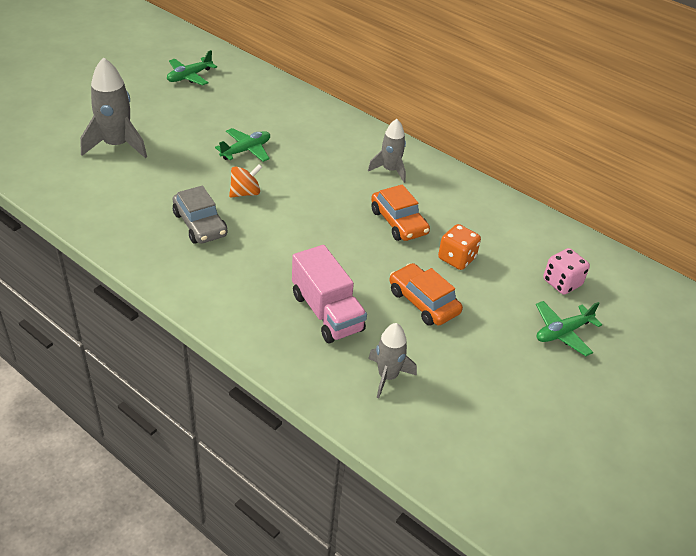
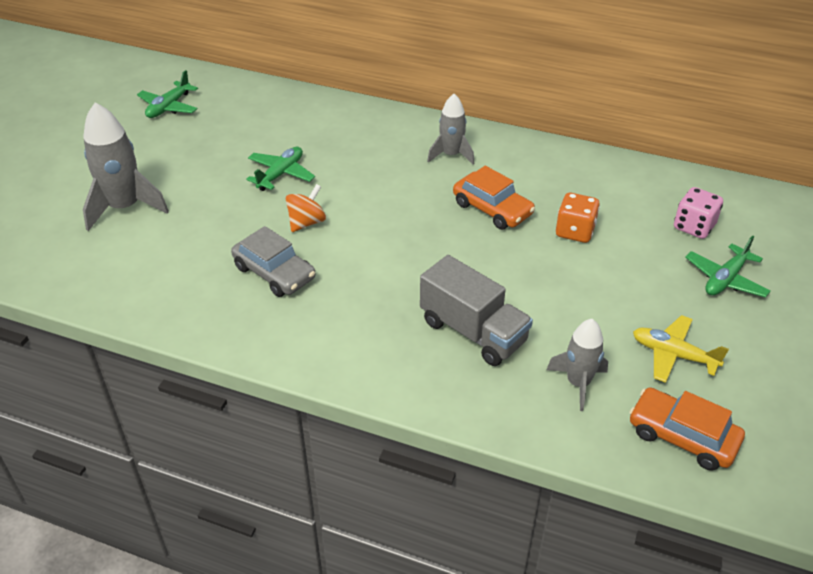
camera: 15 degrees left, 0 degrees up
(327, 312) = (473, 332): pink truck -> grey truck
(423, 302) = (568, 289): orange car -> orange car (682, 436)
(480, 379) = (673, 355): none -> yellow plane

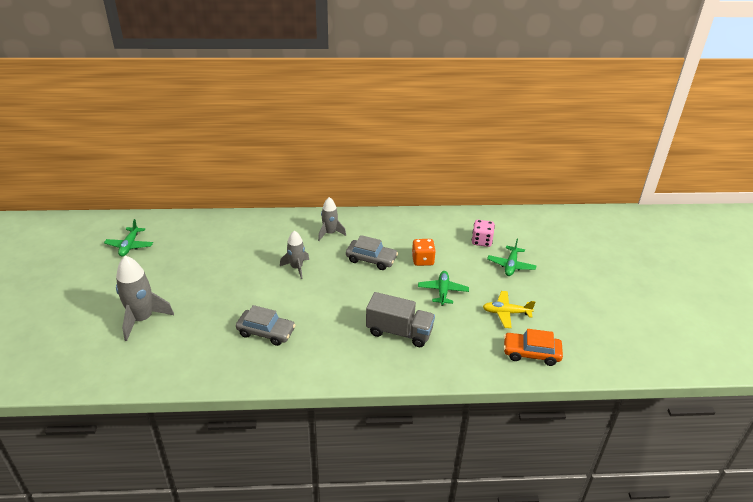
camera: 25 degrees left, 5 degrees down
(281, 174) = (233, 271): green plane -> green plane (443, 291)
(306, 222) = (267, 296): orange spinning top -> none
(492, 209) = (371, 259): orange car -> grey car
(578, 383) = (468, 342): grey rocket -> grey rocket (296, 267)

